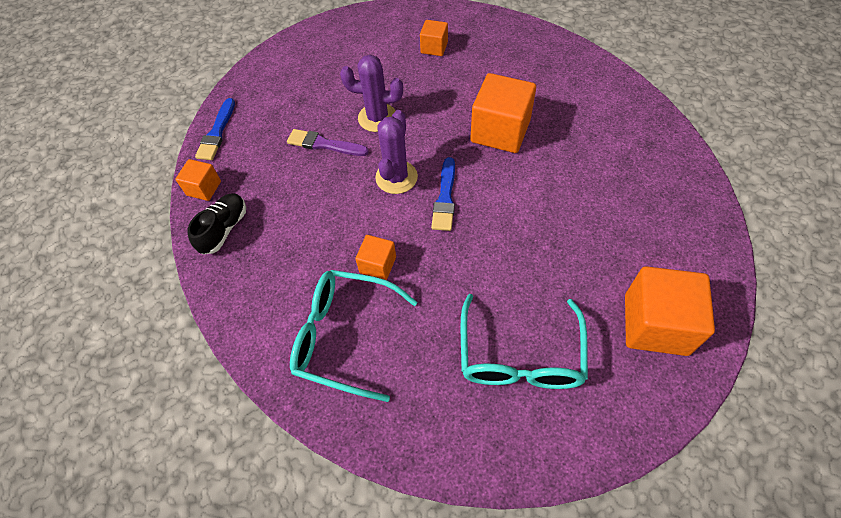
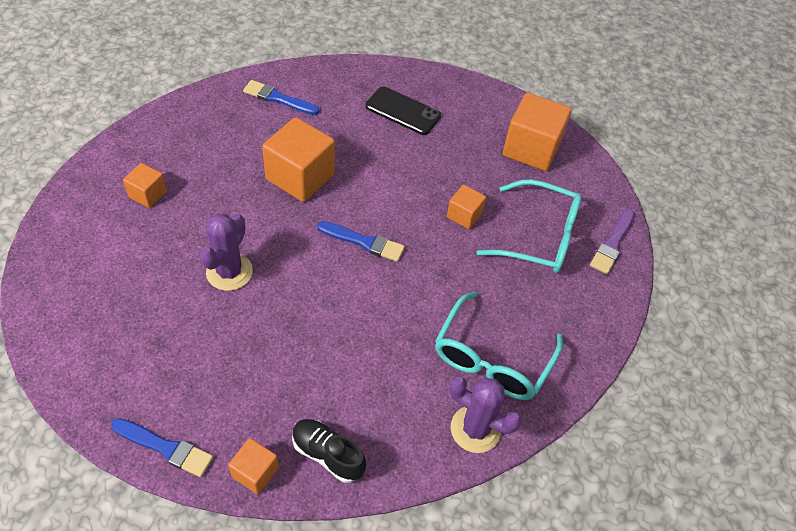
camera: 85 degrees left, 5 degrees down
(324, 144) = (244, 331): purple brush -> purple brush (612, 244)
(378, 265) = (423, 315): orange cube -> orange cube (464, 215)
(396, 177) = (322, 275): purple cactus -> purple cactus (475, 429)
(588, 88) = (278, 98): none -> blue brush
(635, 186) = (403, 111): none -> black phone

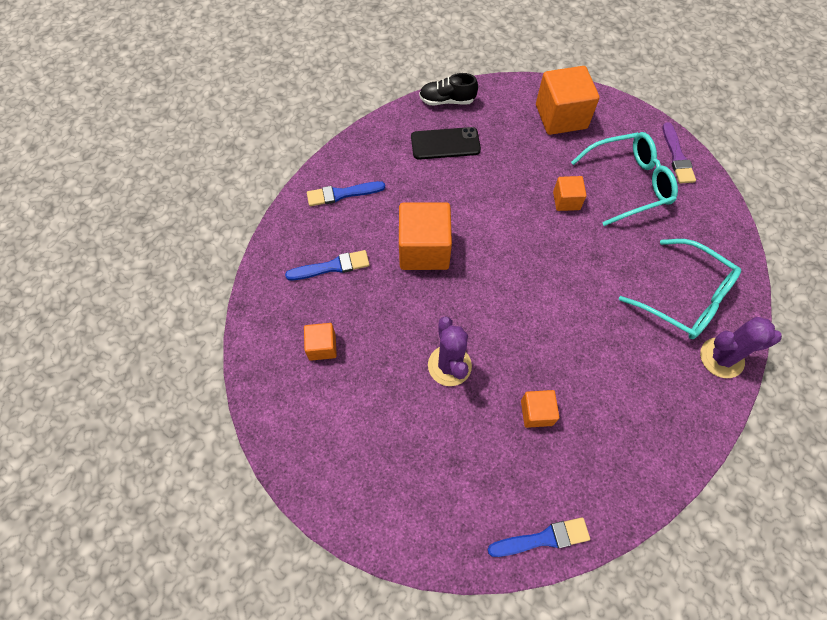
camera: 30 degrees left, 10 degrees up
(255, 472) = (619, 505): orange cube -> orange cube (536, 412)
(328, 454) = (652, 452): black shoe -> black shoe (447, 100)
(364, 242) = (520, 271): blue brush -> blue brush (332, 267)
(492, 358) = (684, 297): turquoise glasses -> turquoise glasses turned 45 degrees counterclockwise

